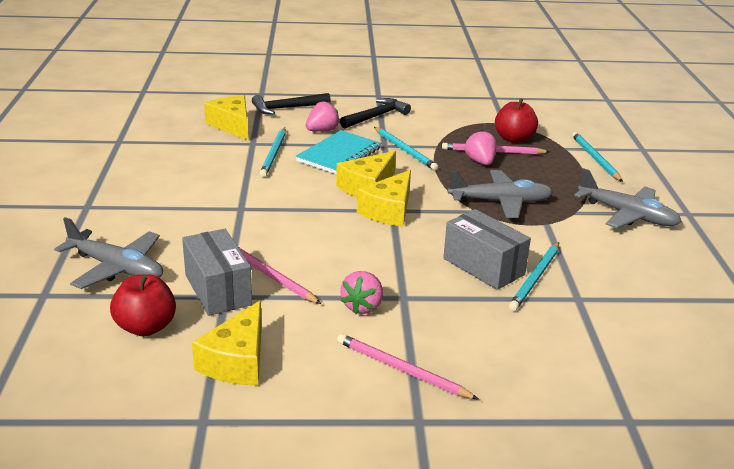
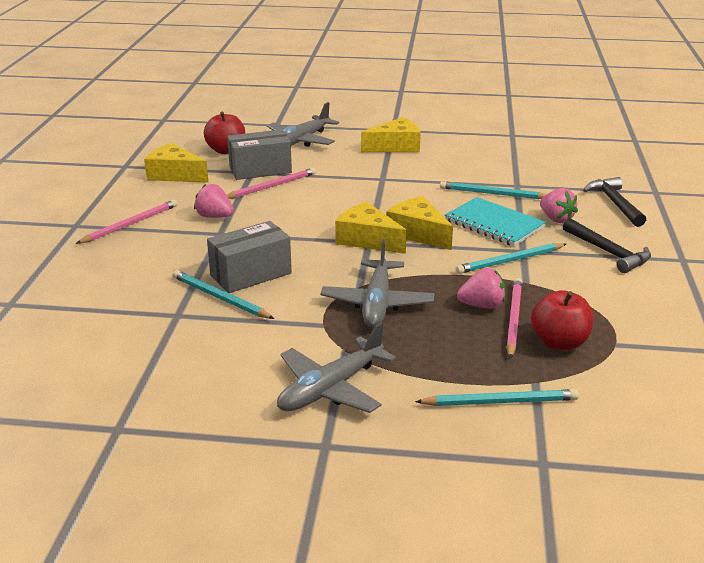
camera: 100 degrees right, 0 degrees up
(232, 125) = (558, 177): yellow cheese -> yellow cheese (395, 146)

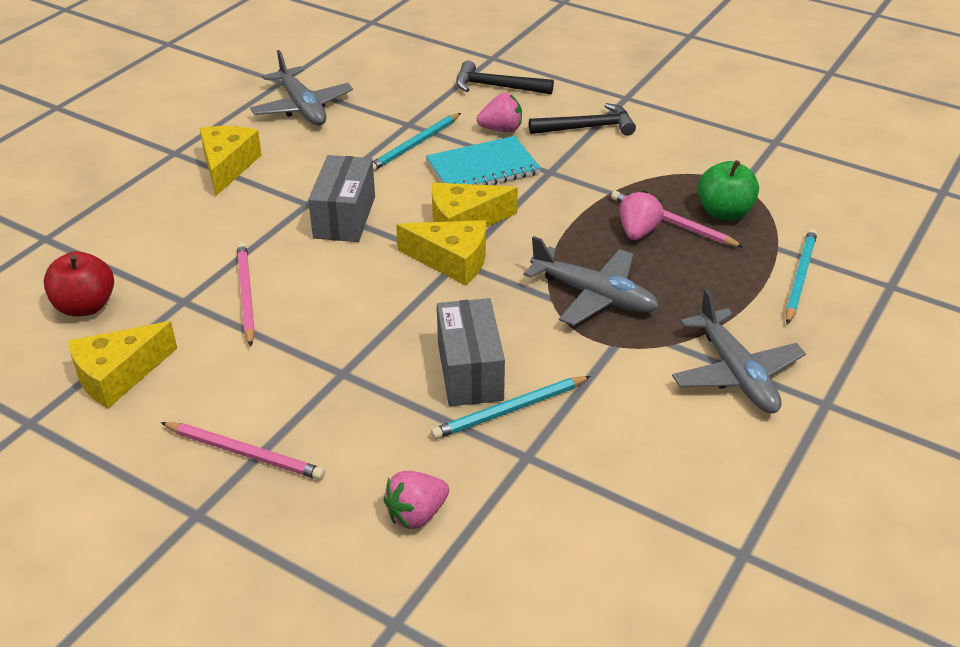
camera: 65 degrees left, 10 degrees up
(130, 224) = (245, 453): pink pencil -> pink pencil turned 135 degrees clockwise
(214, 216) = (291, 366): pink strawberry -> pink strawberry (416, 514)
(260, 170) = (184, 291): grey box -> grey box (344, 217)
(301, 141) = (127, 232): grey plane -> grey plane (302, 107)
(367, 239) = (452, 261): yellow cheese -> yellow cheese turned 135 degrees counterclockwise
(510, 261) = (565, 186): turquoise pencil -> none
(559, 342) = (724, 212): red apple -> green apple

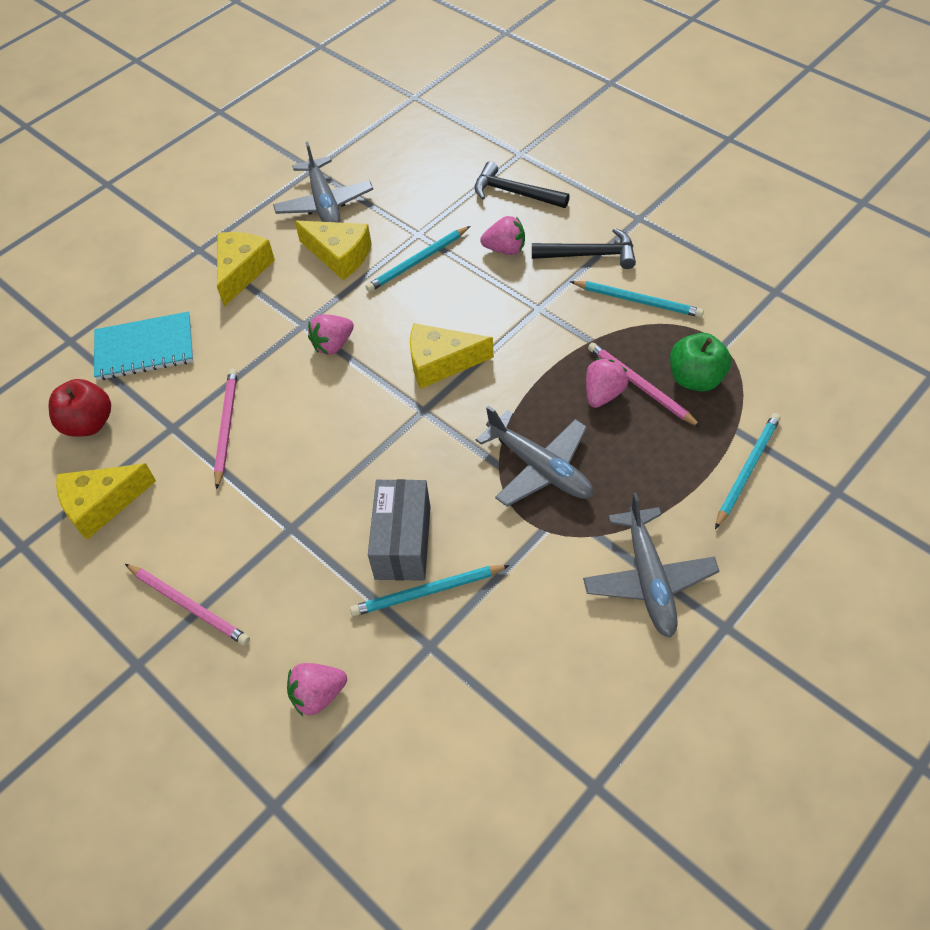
camera: 15 degrees right, 15 degrees up
(344, 217) = (333, 345): grey box -> pink strawberry
(452, 261) = (418, 409): yellow cheese -> yellow cheese (339, 255)
(483, 168) = (475, 297): turquoise notebook -> turquoise notebook (145, 348)
(647, 158) = (638, 301): none -> turquoise pencil

